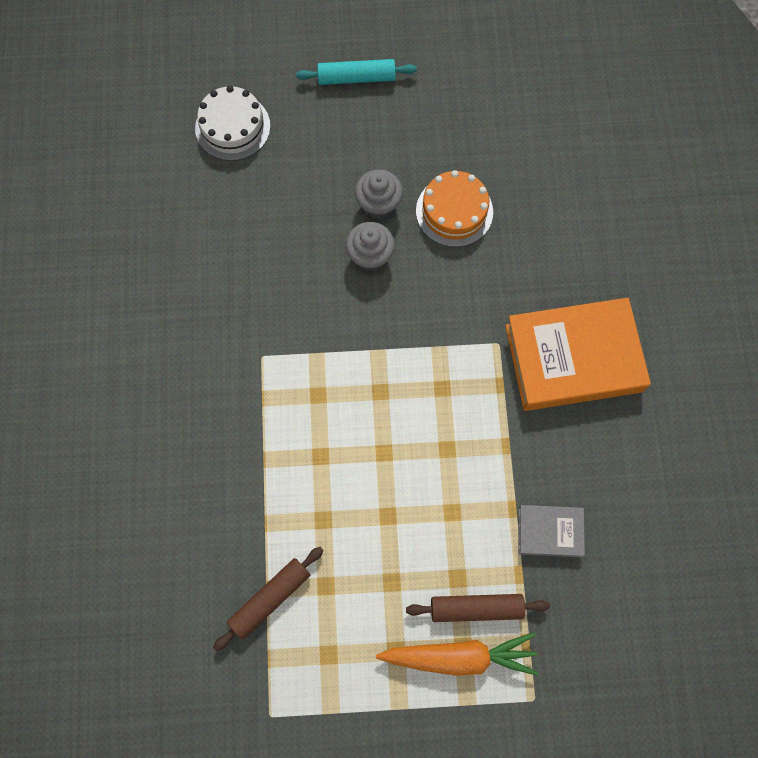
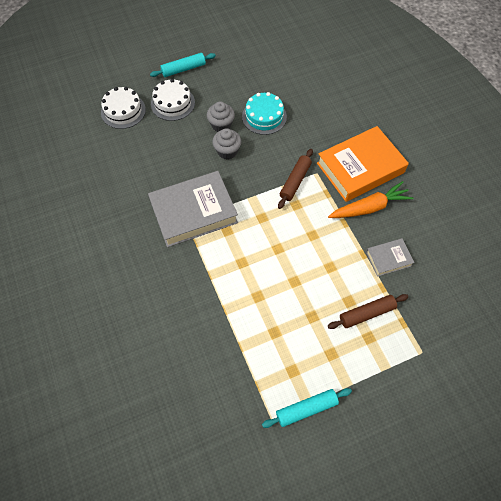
camera: 20 degrees left, 10 degrees down
(270, 598) = (244, 351): brown rolling pin -> brown rolling pin (295, 181)
(279, 346) = (194, 212): none -> grey book
(316, 138) = (173, 103): none -> white cake
(325, 719) = (306, 409): none -> turquoise rolling pin
(454, 211) = (264, 116): orange cake -> turquoise cake
(459, 656) = (369, 343): orange carrot -> orange carrot (369, 207)

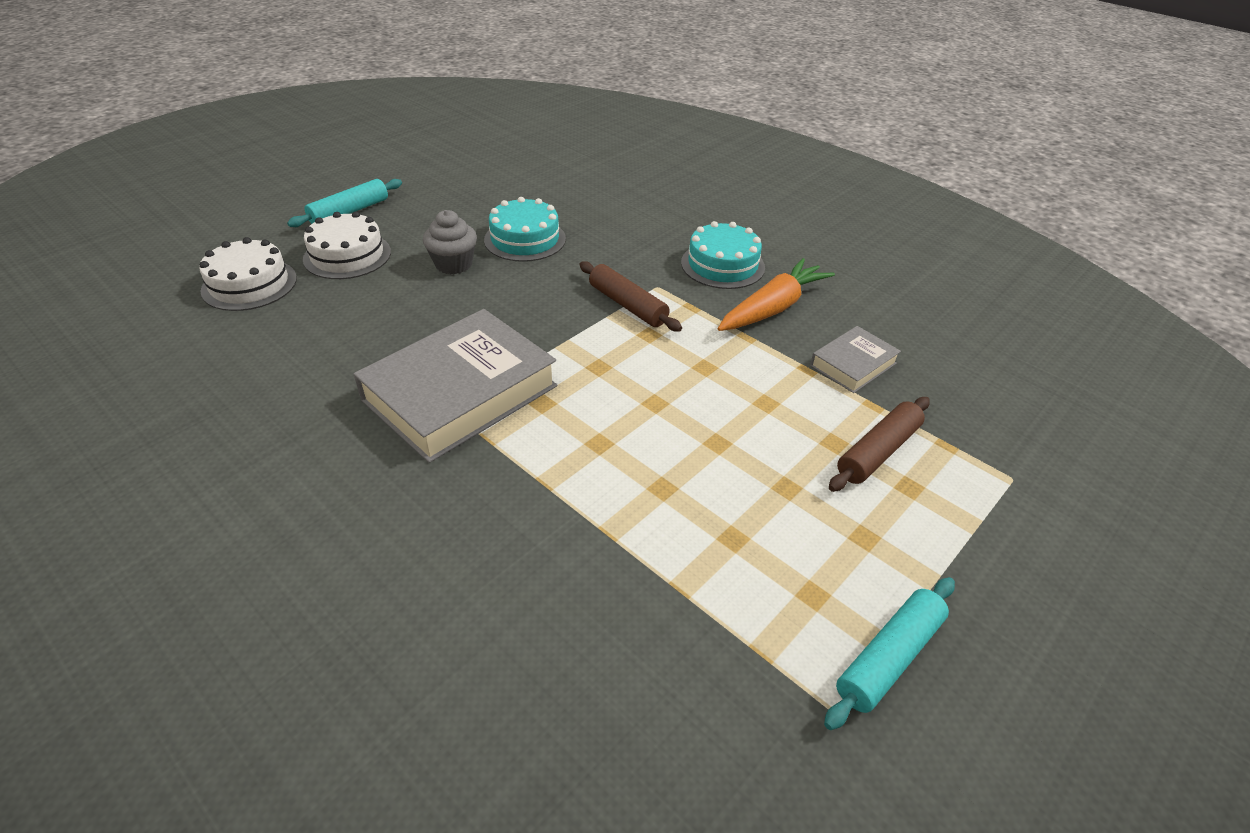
camera: 25 degrees left, 20 degrees down
(227, 151) = (483, 294): grey cupcake -> none
(295, 181) = (627, 305): brown rolling pin -> brown rolling pin turned 45 degrees counterclockwise
(360, 168) = (722, 265): orange book -> turquoise cake

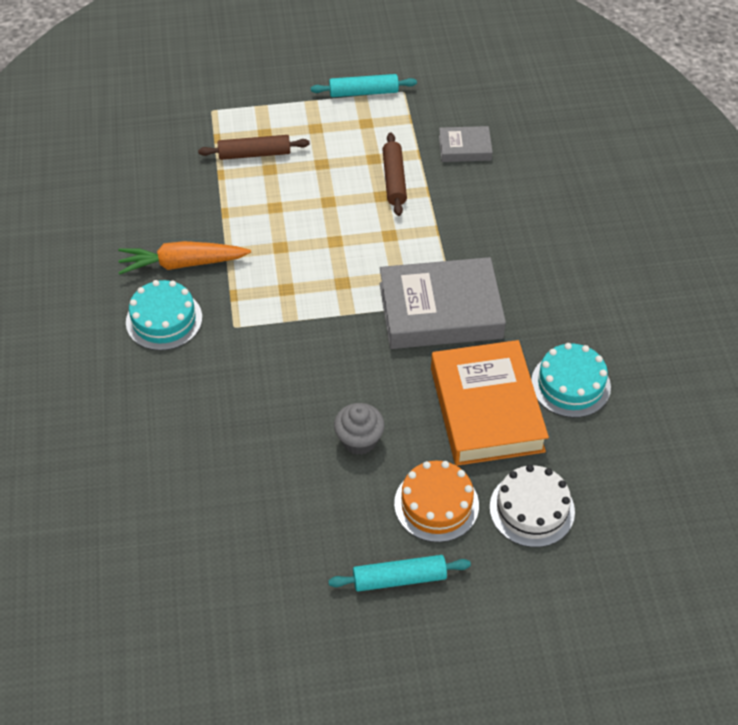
camera: 140 degrees left, 10 degrees up
(341, 332) = (486, 409): none -> orange book
(347, 255) = (436, 504): white cake -> orange cake
(525, 239) = (279, 439): turquoise cake -> turquoise cake (570, 384)
(627, 305) = (273, 321): brown rolling pin -> brown rolling pin (394, 180)
(853, 364) = (194, 200): grey book -> grey book (464, 148)

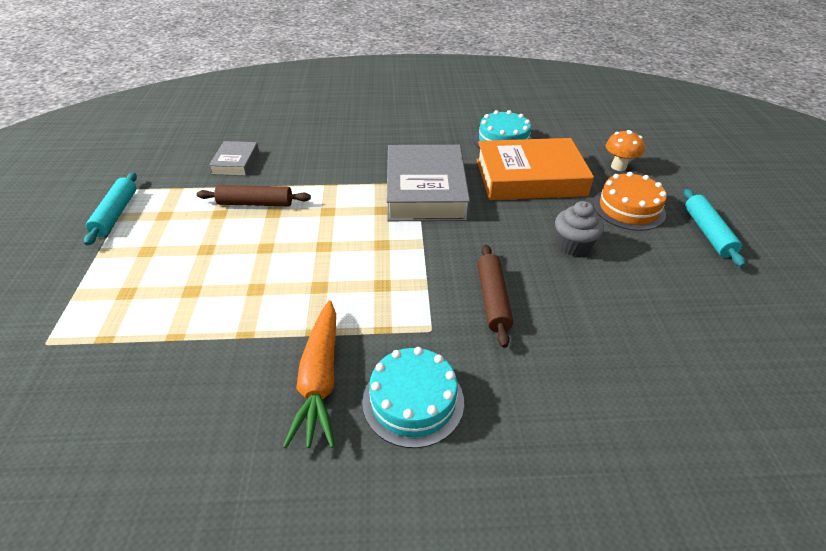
camera: 85 degrees left, 10 degrees down
(254, 154) = (157, 303): brown rolling pin -> brown rolling pin (492, 299)
(532, 509) = (618, 167): white cake -> orange mushroom

